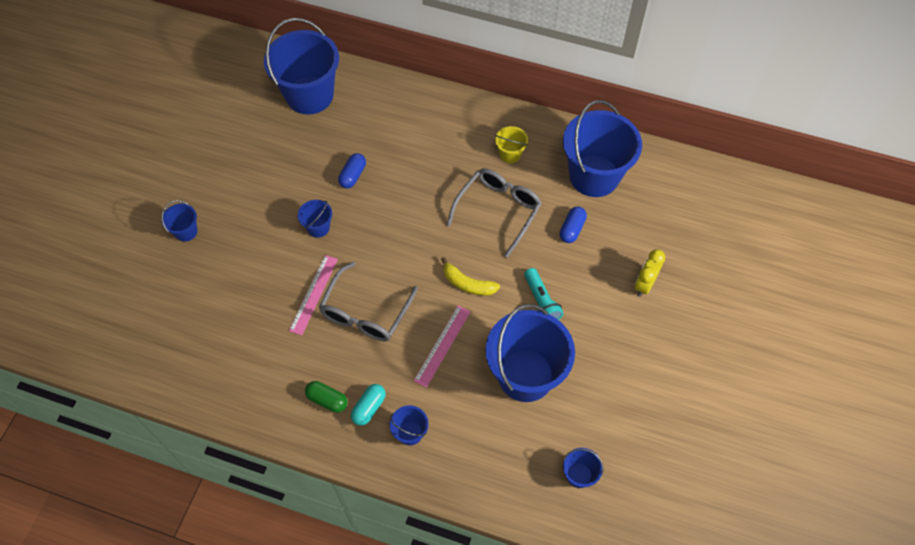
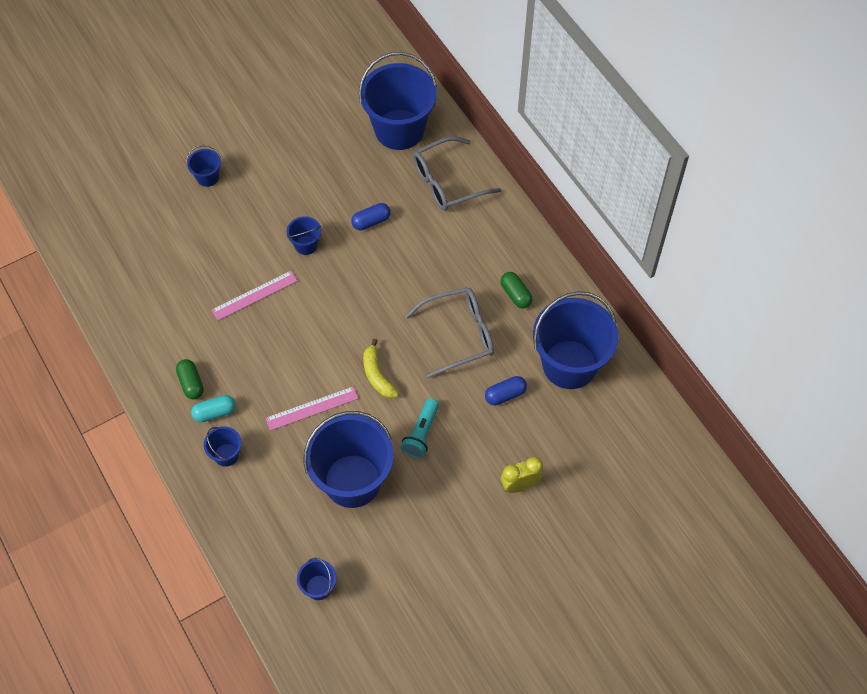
camera: 40 degrees right, 0 degrees up
(365, 312) = (279, 338): grey glasses -> grey glasses (447, 182)
(510, 154) = (516, 294): yellow bucket -> green capsule

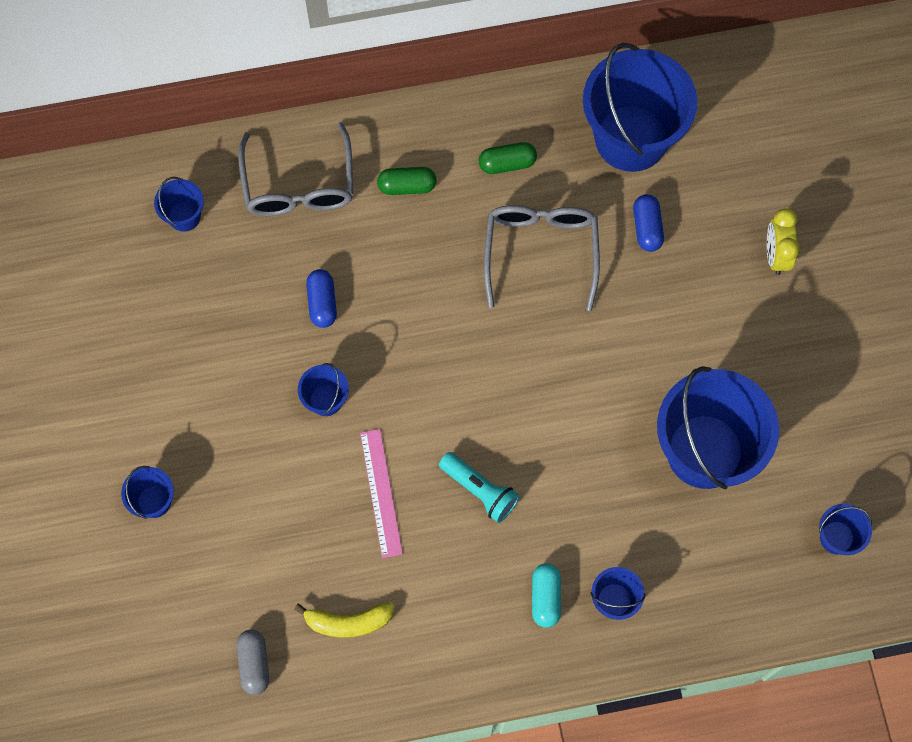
camera: 70 degrees left, 10 degrees up
(121, 263) = (254, 664): none -> grey capsule
(191, 383) = (489, 617): green capsule -> green capsule (407, 186)
(312, 408) = (583, 469): pink ruler -> none
(377, 375) = (564, 372): yellow banana -> yellow banana (348, 622)
(399, 129) = (184, 216): blue bucket -> blue bucket, size x0.44
(421, 434) = (667, 346): turquoise flashlight -> turquoise flashlight (480, 490)

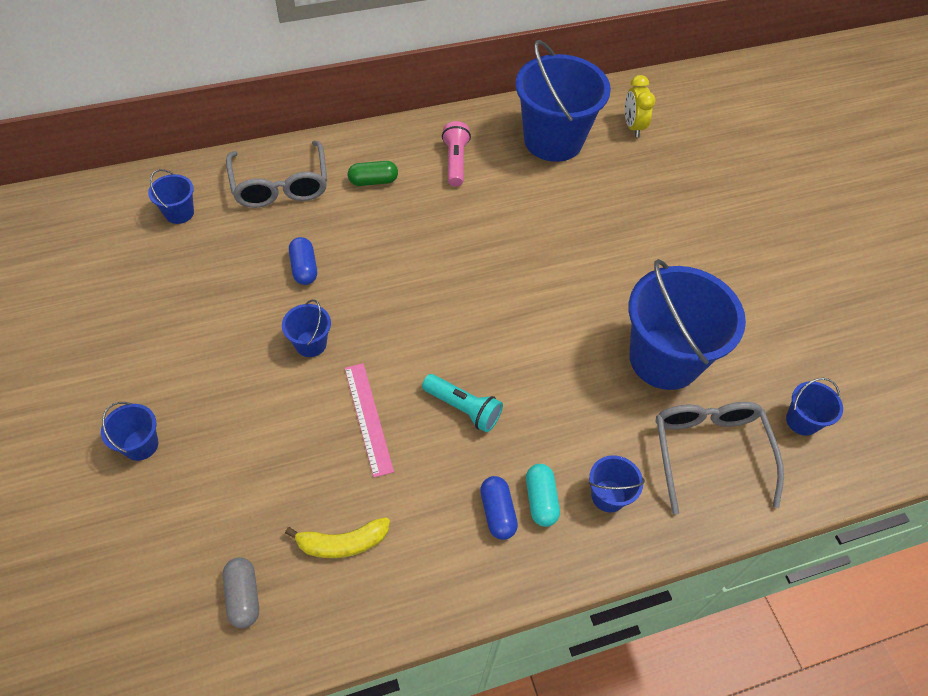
camera: 10 degrees left, 15 degrees down
(507, 163) = (455, 161): green capsule -> pink flashlight
(541, 252) = (492, 219): grey glasses -> grey glasses (709, 452)
(647, 228) = (578, 198): blue capsule -> blue capsule (497, 512)
(776, 255) = (688, 210): yellow clock -> yellow clock (633, 126)

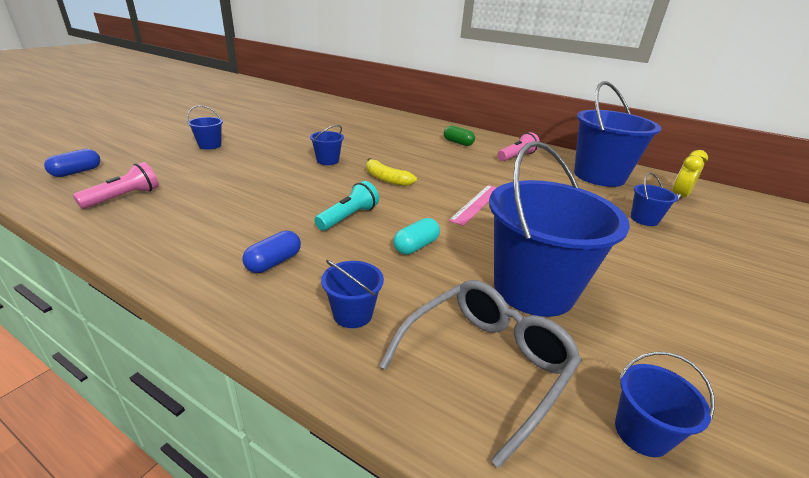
camera: 50 degrees right, 25 degrees down
(179, 213) = (357, 116): blue bucket -> blue bucket (644, 219)
(244, 596) = (124, 197): grey capsule -> pink flashlight
(280, 185) = (411, 127): grey glasses -> none
(304, 268) = (373, 145): blue capsule -> blue capsule (77, 172)
(342, 543) = (190, 213): yellow banana -> yellow banana (386, 179)
(368, 418) = (298, 190): pink ruler -> pink ruler (476, 204)
(463, 408) = (348, 217): turquoise flashlight -> turquoise flashlight turned 135 degrees counterclockwise
(540, 500) = (307, 278): turquoise capsule -> turquoise capsule (416, 246)

